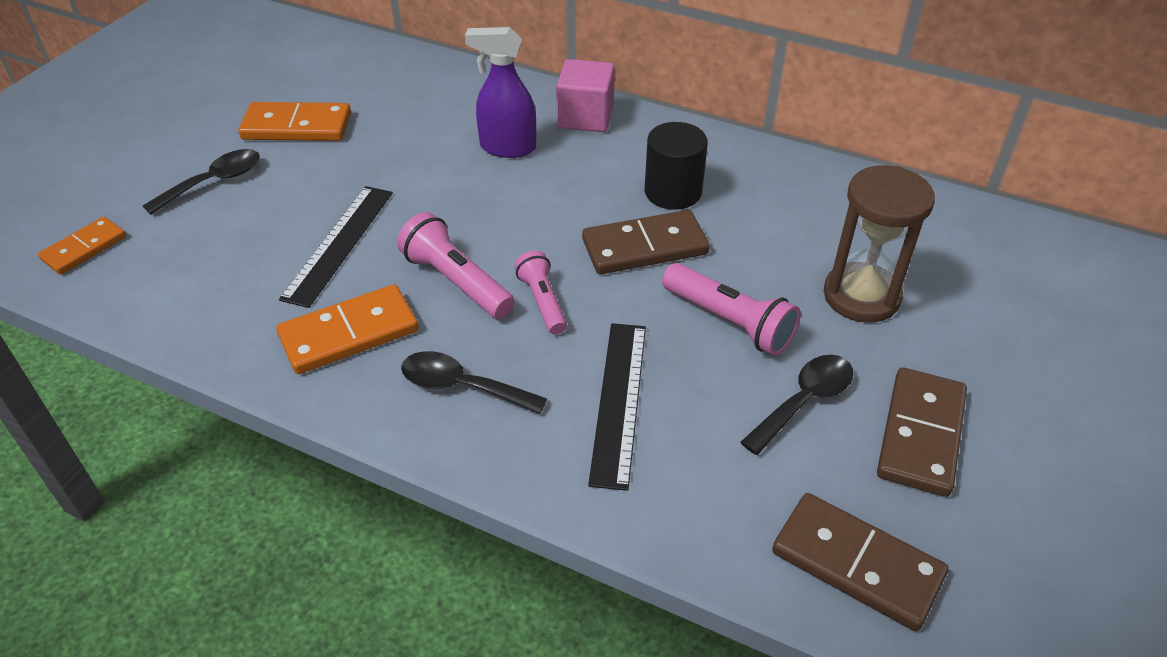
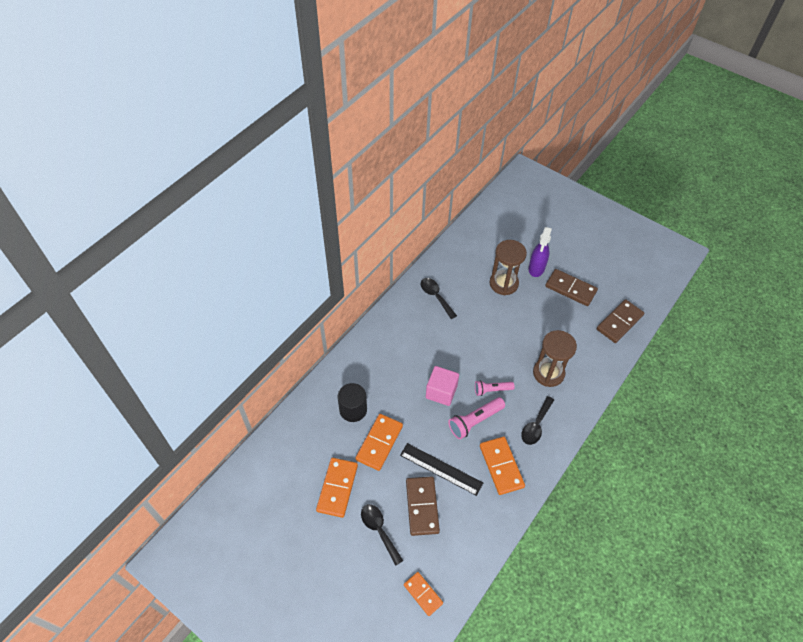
camera: 80 degrees left, 10 degrees up
(389, 160) = (379, 443): none -> orange domino
(507, 148) = (381, 389): purple spray bottle -> purple spray bottle (536, 268)
(585, 117) = (364, 351): pink cube -> pink cube (441, 392)
(619, 401) = (548, 373): black ruler -> brown hourglass
(645, 247) = (464, 347): brown domino -> brown domino (422, 506)
(673, 192) = (429, 329): black cylinder -> black cylinder (353, 410)
(729, 322) = (512, 328): pink flashlight -> none
(804, 401) = (553, 316): black spoon -> black spoon (435, 296)

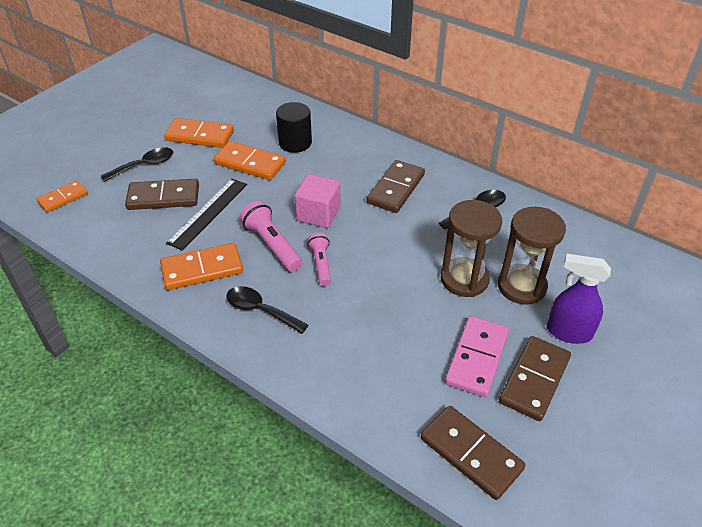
camera: 90 degrees right, 10 degrees down
(413, 342) = (396, 189): none -> brown domino
(548, 373) = (351, 332): brown hourglass -> brown hourglass (464, 279)
(559, 312) = (477, 358): none -> pink domino

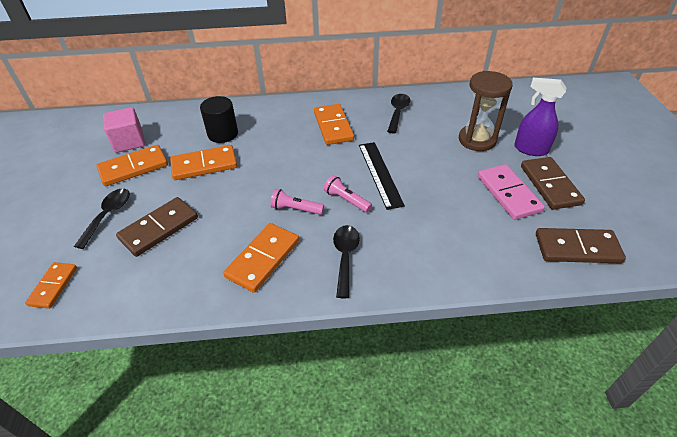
camera: 40 degrees left, 0 degrees up
(208, 213) = (215, 217): black ruler -> black ruler (380, 174)
(260, 310) = (345, 257): black spoon -> black spoon turned 105 degrees clockwise
(272, 245) = (296, 209): pink flashlight -> pink flashlight, size x0.66
(318, 214) = (302, 170): pink cube -> pink cube (129, 142)
(396, 189) = (333, 126): brown domino -> orange domino
(464, 279) = (443, 155): brown hourglass -> none
(568, 332) = (530, 149): purple spray bottle -> purple spray bottle turned 45 degrees clockwise

